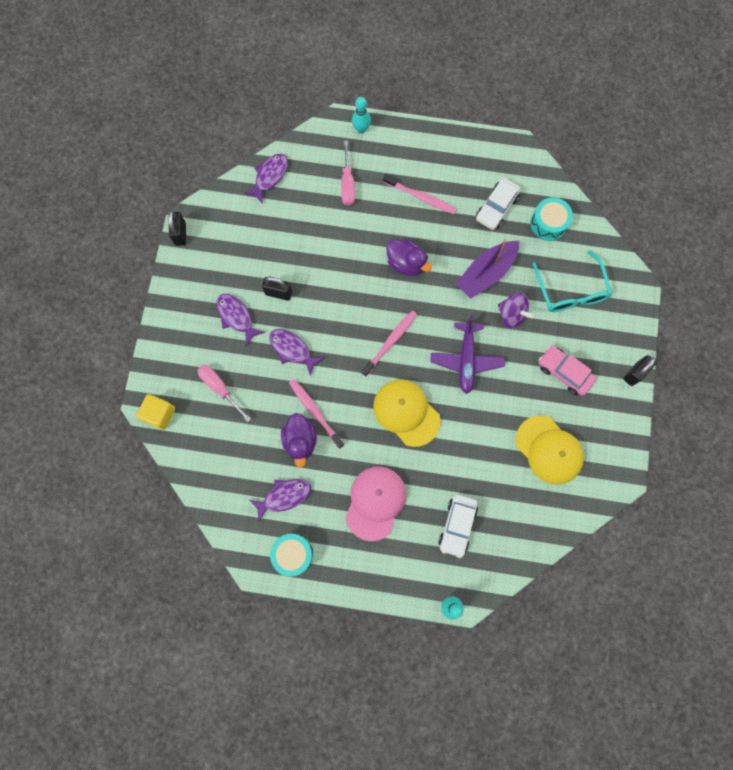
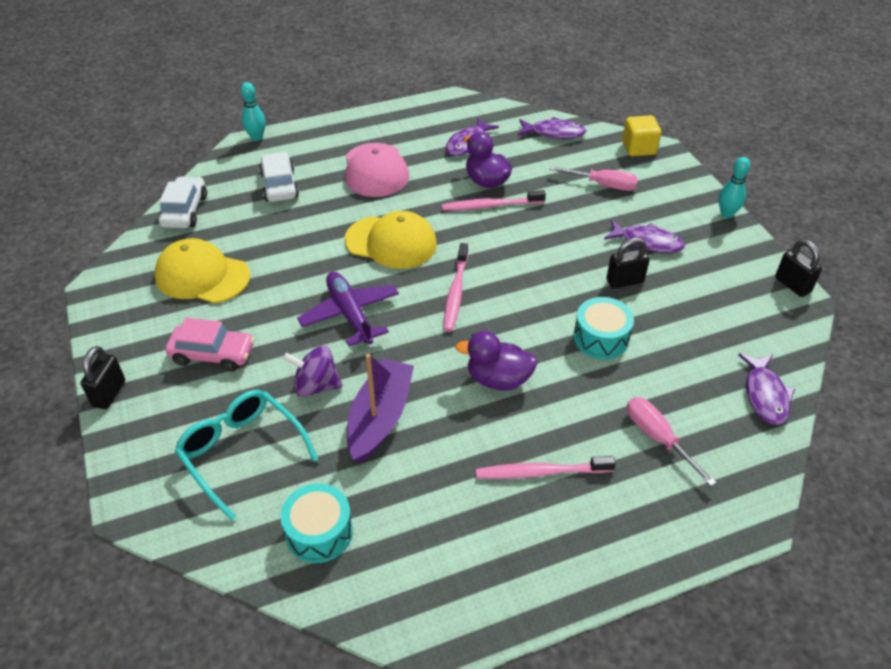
camera: 150 degrees right, 30 degrees down
(292, 349) = (560, 241): purple fish -> purple fish (554, 133)
(293, 554) = (428, 116): turquoise drum -> turquoise drum (601, 338)
(315, 412) = (490, 206): pink toothbrush -> pink toothbrush turned 150 degrees clockwise
(361, 129) = (710, 528): turquoise bowling pin -> turquoise bowling pin (726, 214)
(496, 208) = (416, 515): white car -> white car (185, 211)

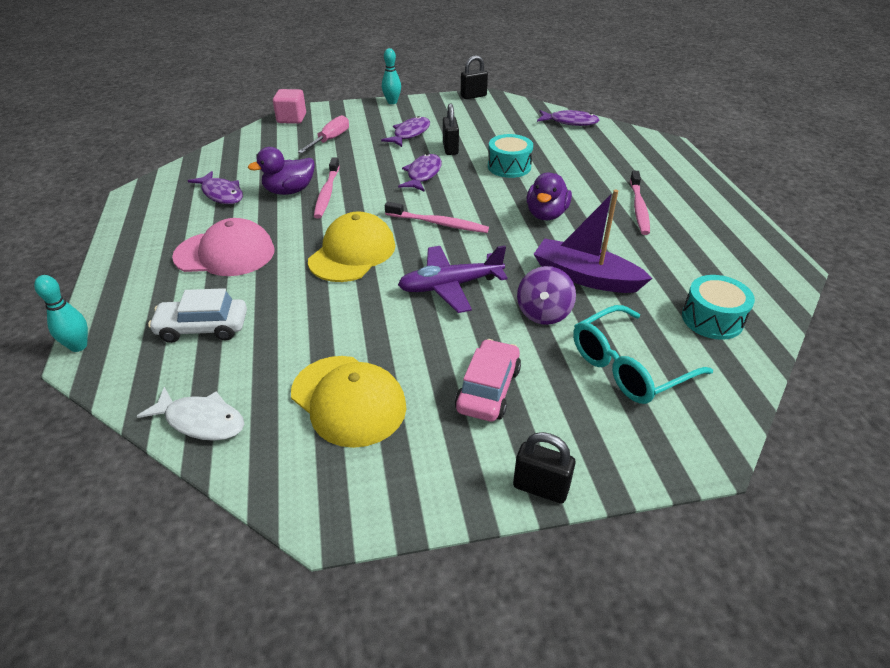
camera: 80 degrees left, 5 degrees down
(185, 211) = (201, 421): white car -> white fish
(202, 276) = (348, 400): yellow cap -> yellow cap turned 75 degrees counterclockwise
(554, 133) = (241, 150): purple fish -> purple fish (423, 174)
(638, 148) = (291, 119): yellow cube -> pink cube
(657, 438) = (606, 161): pink screwdriver -> none

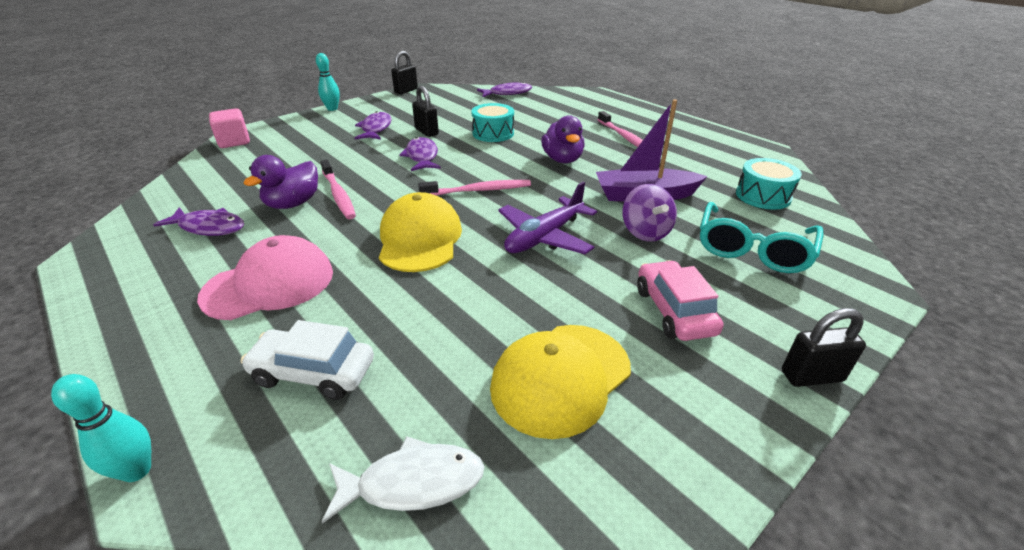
camera: 30 degrees left, 5 degrees down
(203, 328) = (313, 373): white car -> white car turned 45 degrees clockwise
(330, 140) = (296, 150): pink screwdriver -> none
(348, 400) = (561, 378): yellow cap -> yellow cap turned 120 degrees clockwise

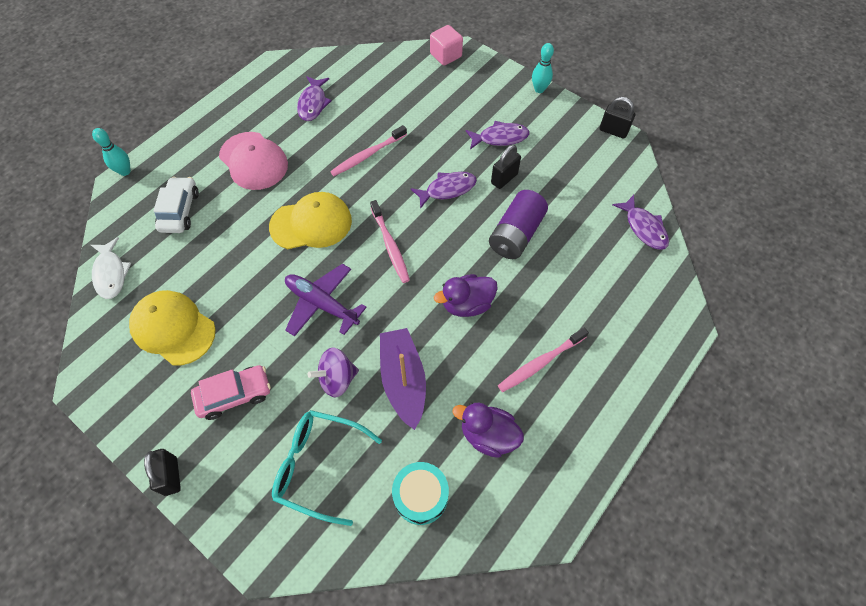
camera: 80 degrees right, 25 degrees up
(293, 204) = (350, 134): purple duck -> purple duck (488, 435)
(493, 133) = (516, 234): turquoise drum -> purple battery

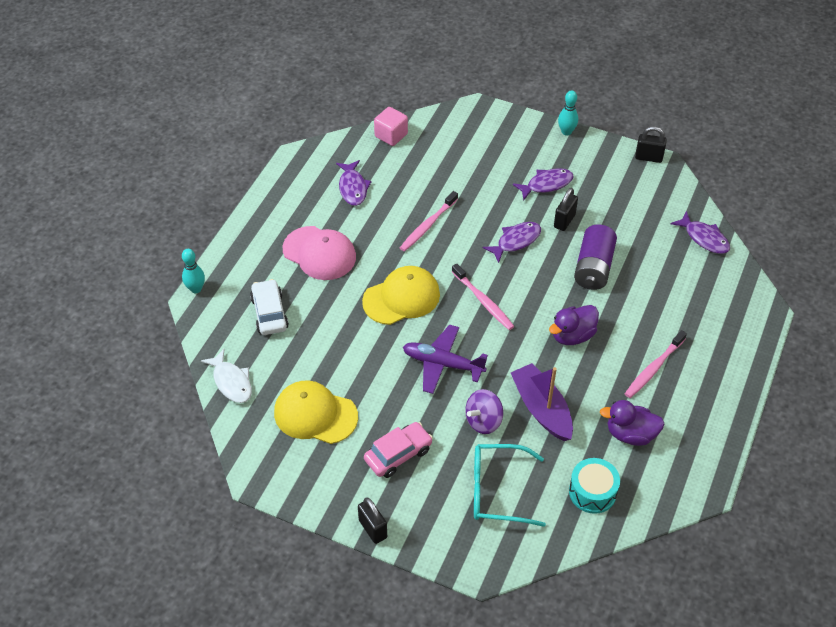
camera: 15 degrees left, 10 degrees down
(446, 55) = (464, 116): pink cube -> pink cube (391, 135)

